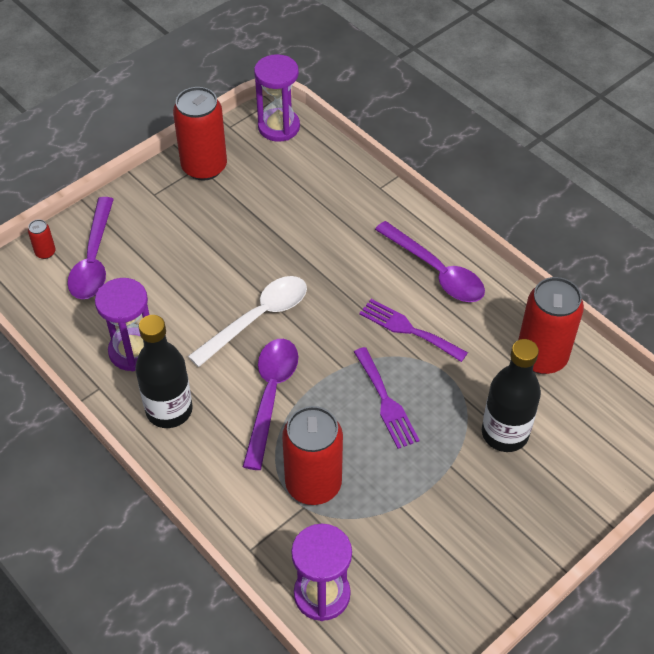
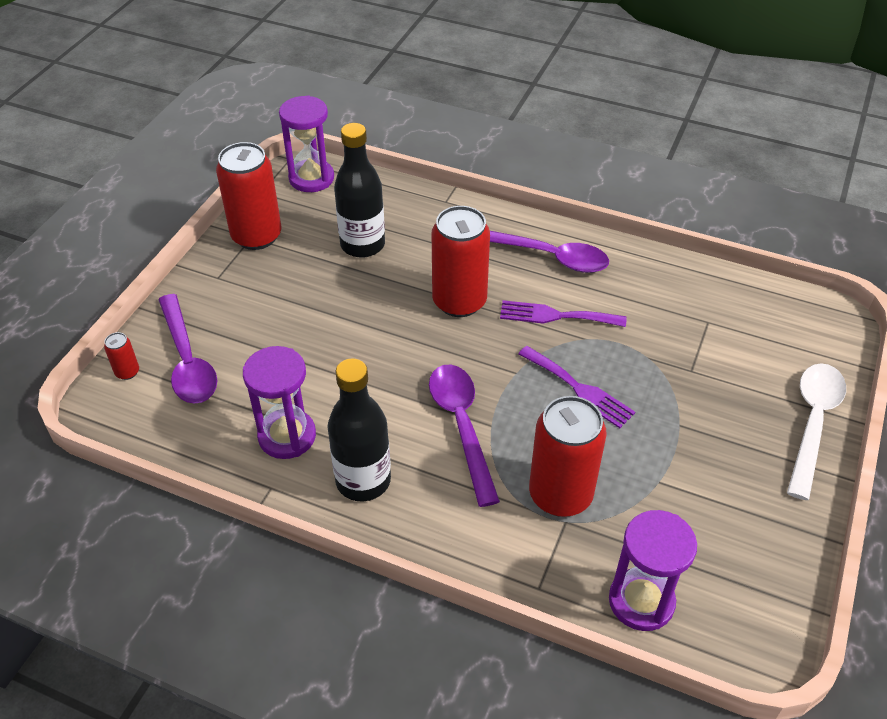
camera: 25 degrees left, 5 degrees down
(257, 318) = (401, 357): white spoon -> white spoon (812, 423)
(505, 433) = (708, 376): black bottle -> black bottle (362, 245)
(541, 357) = (692, 297): red can -> red can (459, 301)

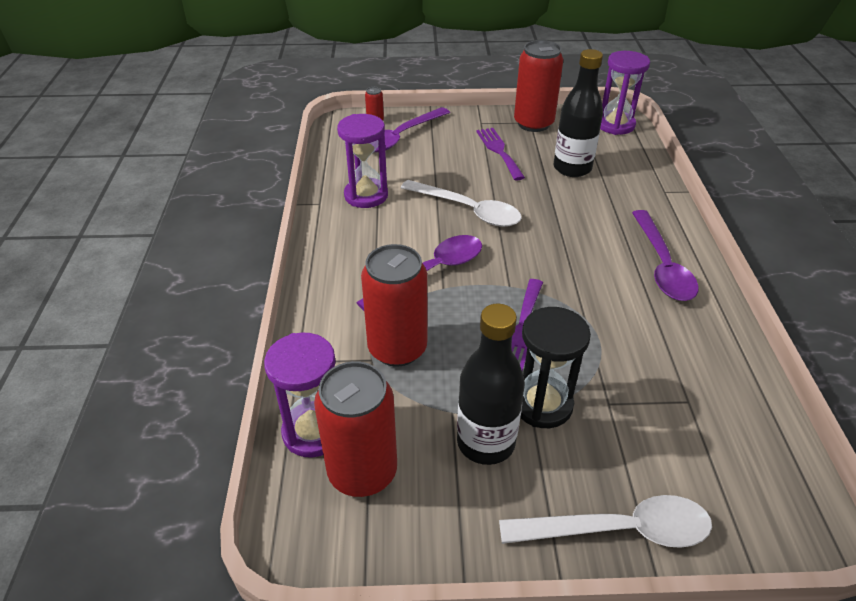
camera: 65 degrees right, 5 degrees down
(363, 481) = (348, 240): black bottle -> black bottle (485, 442)
(377, 356) = (468, 210): none -> white spoon
(459, 301) = (559, 232): red can -> red can (362, 472)
(556, 316) = (595, 291): purple fork -> purple fork (499, 151)
(675, 414) = (542, 404): none -> black hourglass

